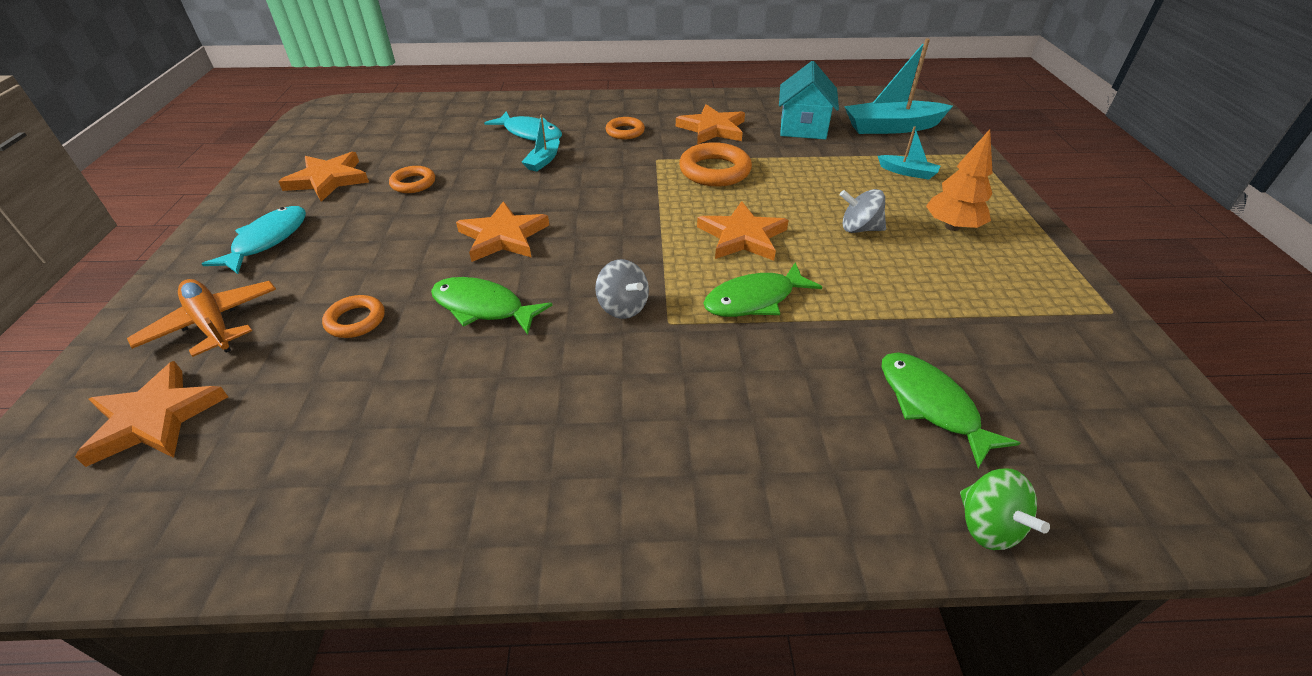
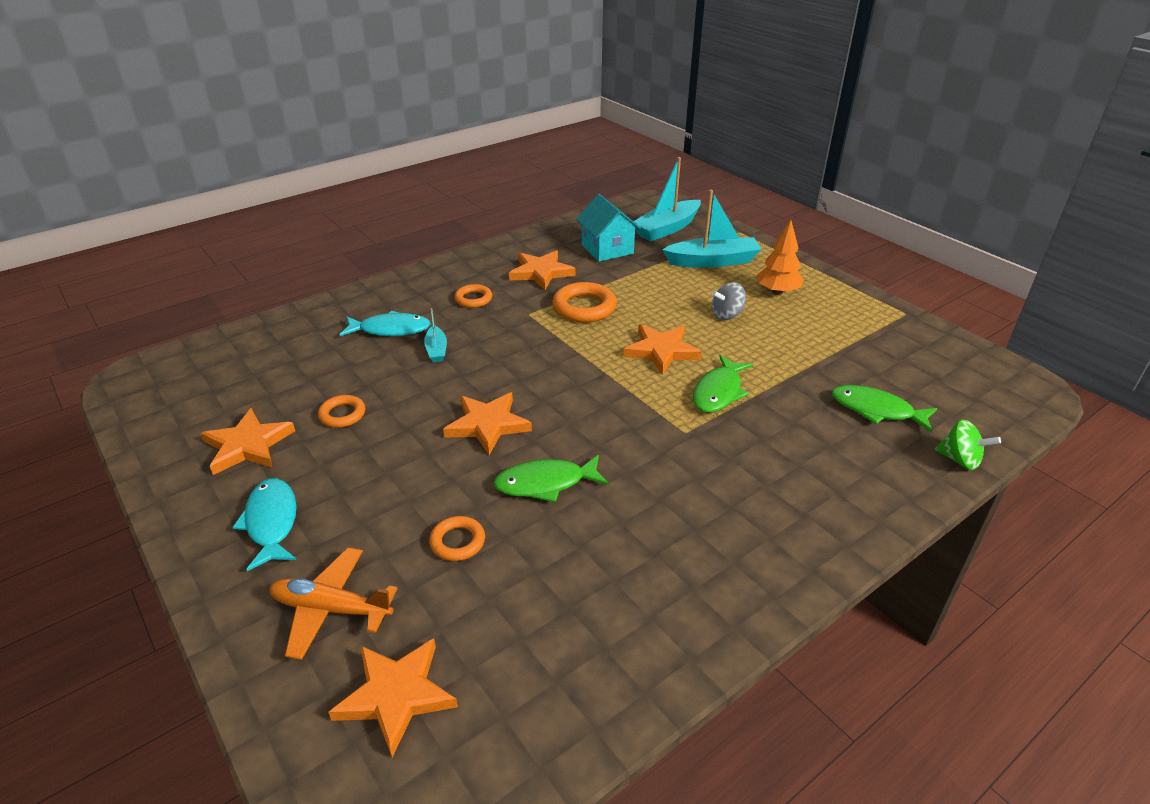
camera: 35 degrees left, 5 degrees down
(623, 307) = (643, 436): grey spinning top -> none
(907, 172) = (712, 261): turquoise boat -> turquoise boat, size x2.01

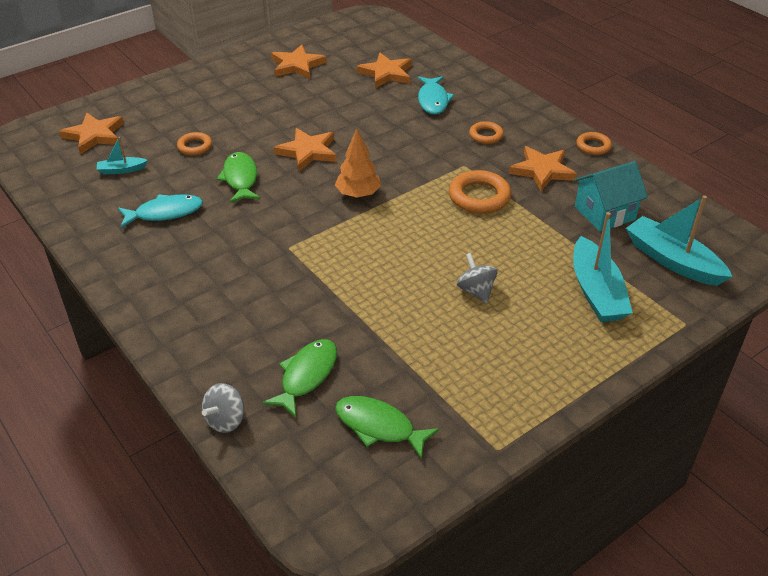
camera: 90 degrees right, 5 degrees up
(272, 522) = (227, 83): turquoise fish -> turquoise fish (165, 213)
(331, 609) = (156, 110): orange plane -> none
(342, 414) = (325, 93): orange ring -> orange ring (593, 146)
(436, 350) = (405, 123): turquoise boat -> turquoise boat (121, 170)
(661, 351) = (407, 241): orange star -> orange star (386, 73)
(718, 392) = (342, 272): green fish -> green fish (379, 426)
(777, 292) = (533, 338): orange tree -> orange tree (358, 194)
(960, 460) = (225, 420): green spinning top -> grey spinning top

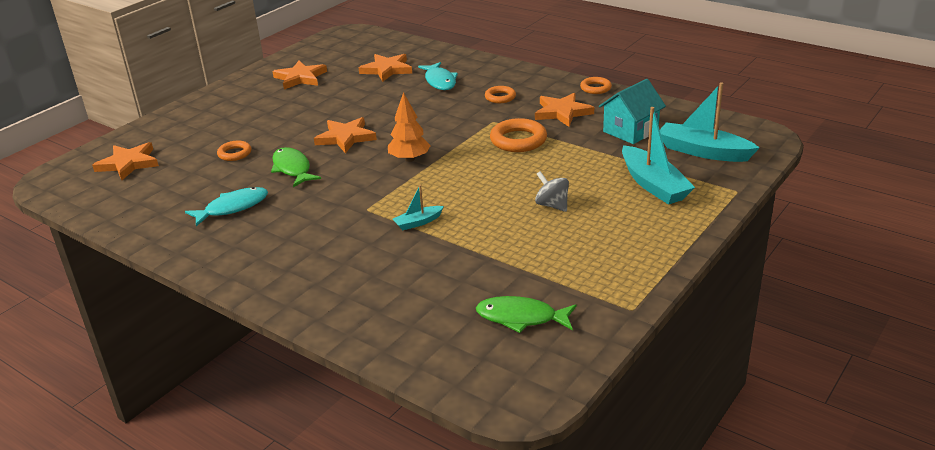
camera: 15 degrees left, 10 degrees down
(121, 170) = (171, 184): turquoise boat -> turquoise boat (418, 222)
(225, 420) = (378, 346): grey spinning top -> none
(306, 376) = (435, 297): green fish -> none

